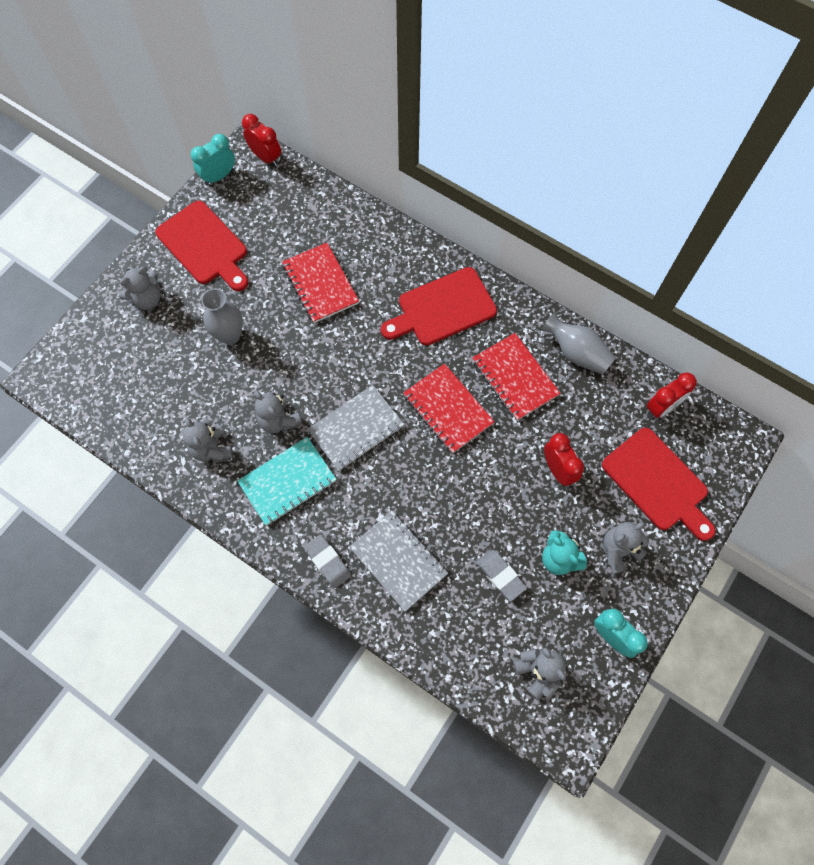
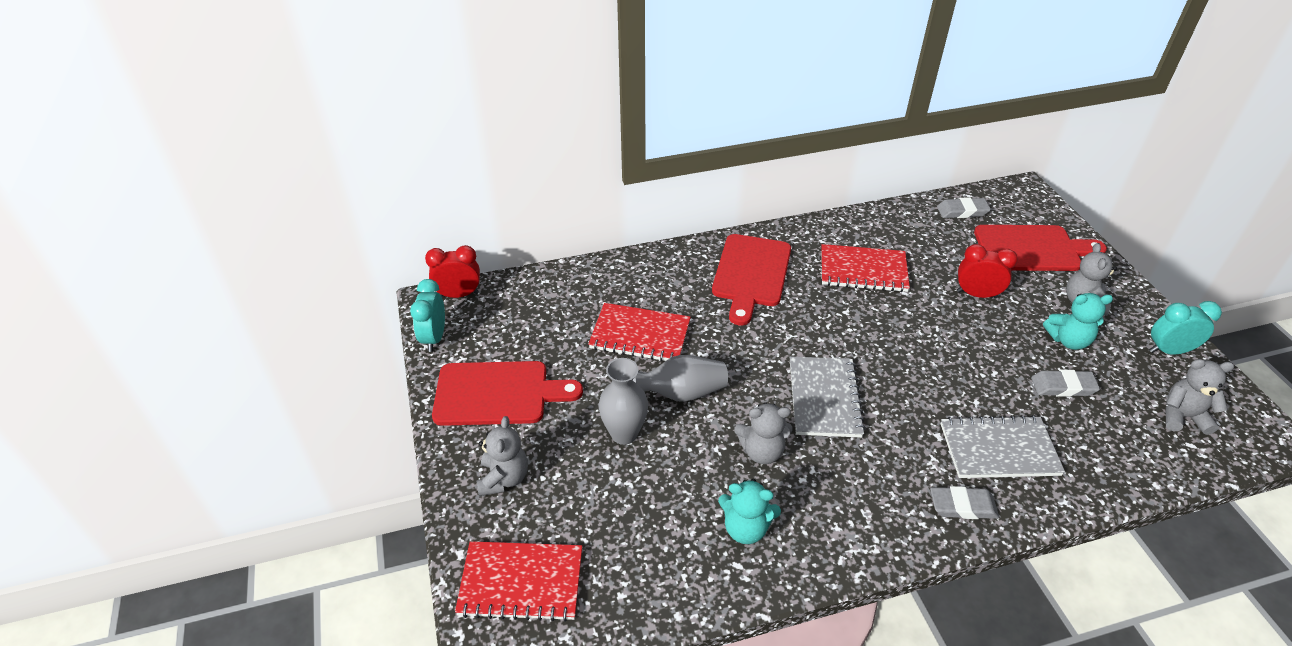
camera: 50 degrees left, 25 degrees down
(212, 448) = (745, 528): grey teddy bear -> turquoise teddy bear
(287, 482) = (841, 485): turquoise notebook -> none
(448, 409) = (858, 326): red notebook -> red notebook (521, 582)
(576, 353) = (870, 226): grey vase -> grey vase (681, 393)
(661, 407) = (962, 211): red clock -> grey eraser

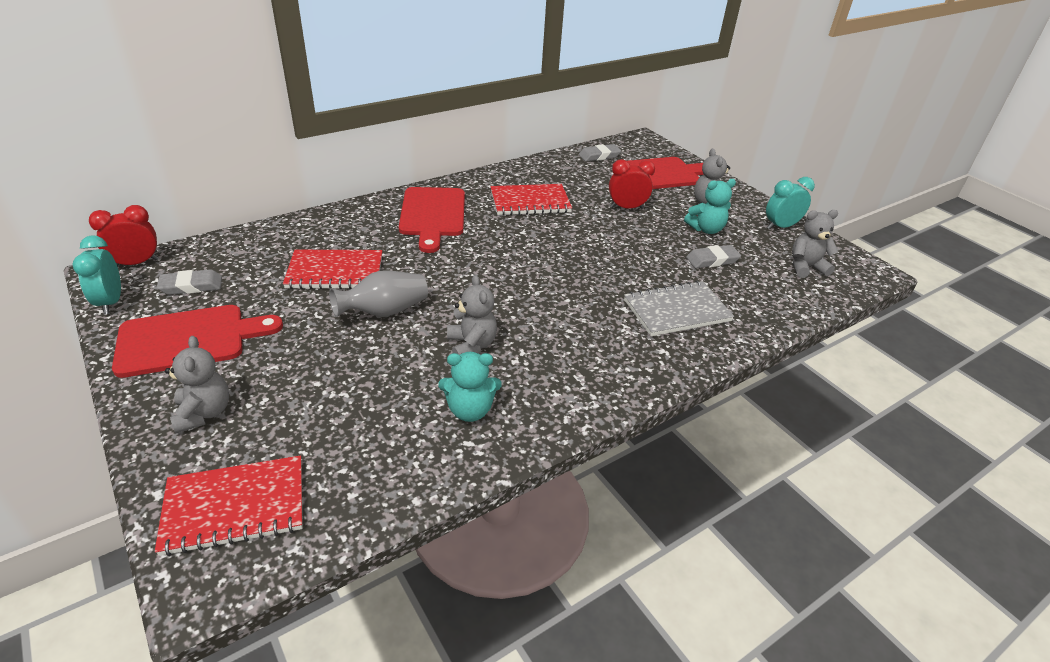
camera: 20 degrees left, 5 degrees down
(624, 434) = (332, 352): grey vase -> none
(761, 451) = (471, 345): grey teddy bear -> grey teddy bear turned 90 degrees counterclockwise
(824, 398) = (519, 296): grey notebook -> none
(962, 506) = (660, 357): grey eraser -> grey eraser (191, 286)

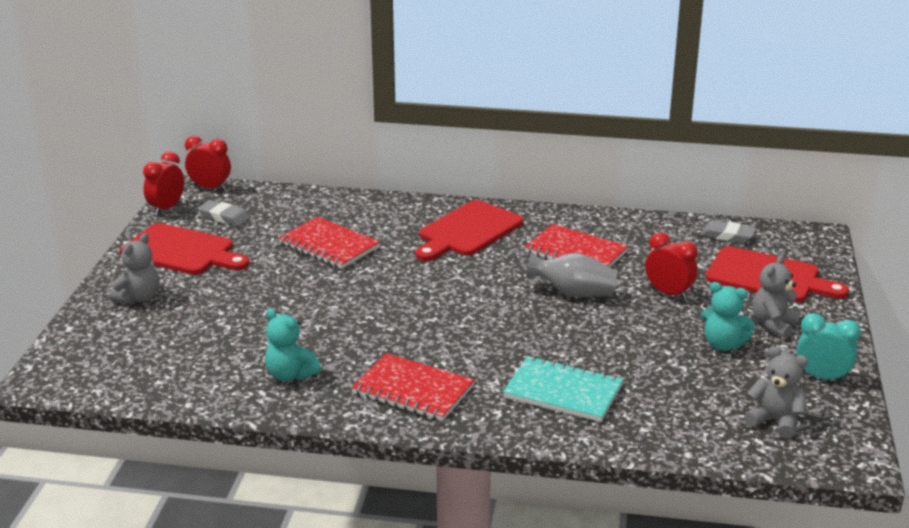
camera: 45 degrees right, 10 degrees down
(111, 302) = (166, 208): turquoise clock -> red clock
(235, 506) = (95, 354): red notebook -> red notebook (413, 390)
(384, 311) = (325, 287): grey vase -> grey vase (573, 293)
(471, 345) = (353, 337): grey teddy bear -> none
(676, 311) = (563, 392): grey notebook -> turquoise notebook
(712, 260) = (677, 371): grey eraser -> none

